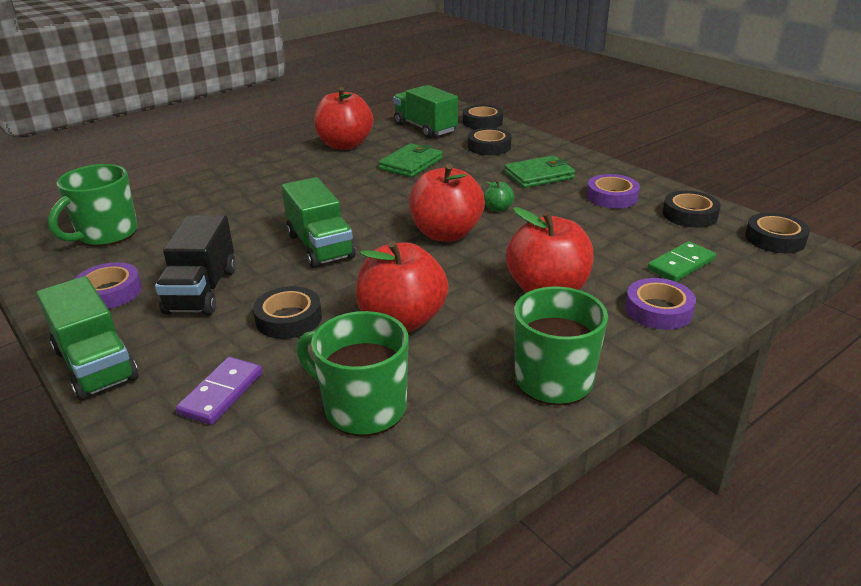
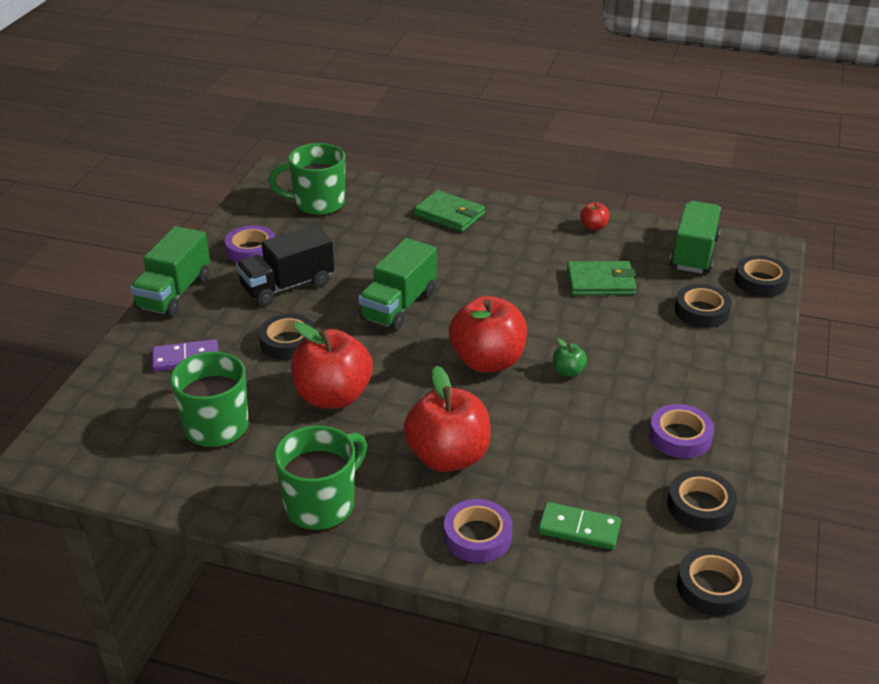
camera: 55 degrees right, 5 degrees up
(345, 145) = (593, 227): red apple -> red apple, size x0.44
(539, 175) = (672, 370): green wallet -> green wallet (449, 214)

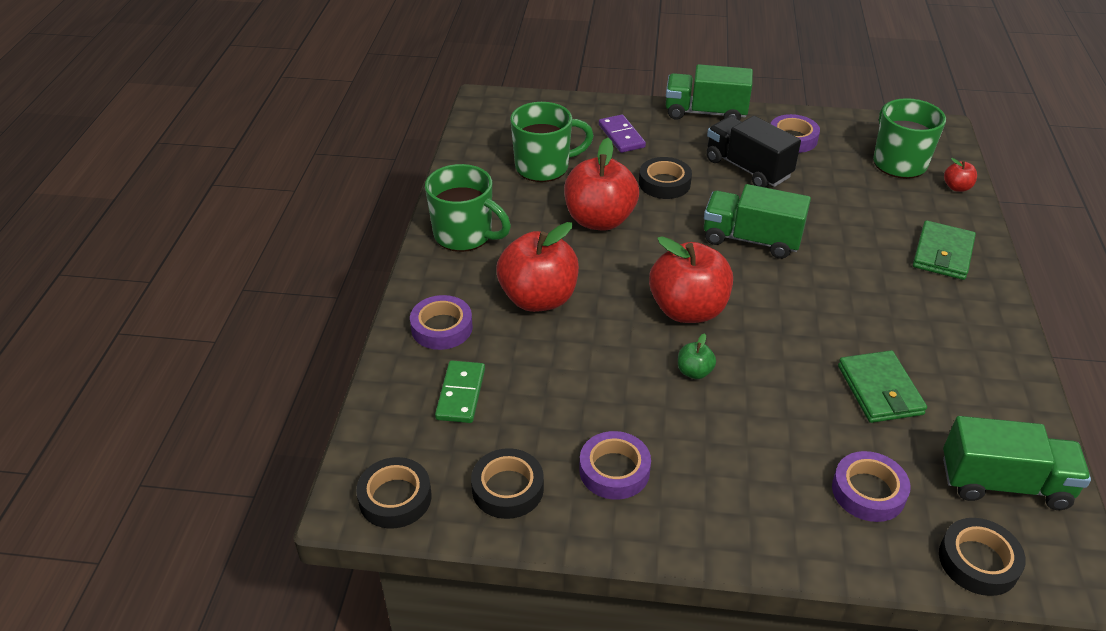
camera: 80 degrees right, 5 degrees up
(593, 227) = (1001, 377): red apple -> red apple (957, 187)
(701, 311) = (868, 491): black tape -> purple tape

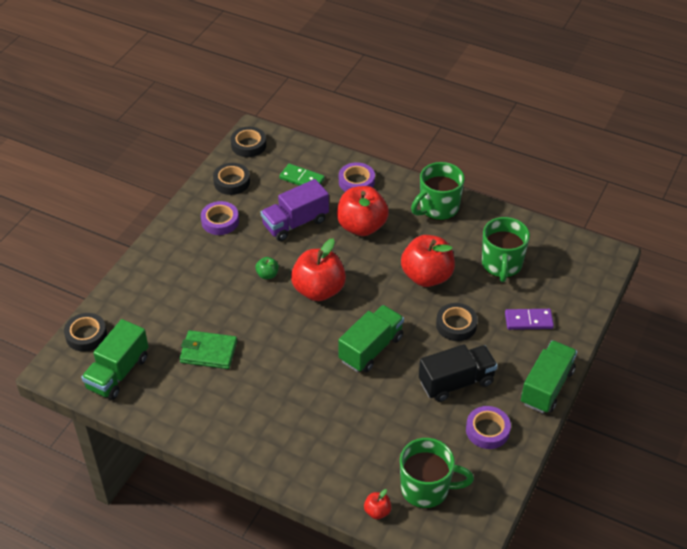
camera: 110 degrees right, 5 degrees up
(568, 372) = (295, 223): none -> purple truck
(868, 491) = (149, 312): purple tape -> none
(942, 254) = (306, 454): green wallet -> none

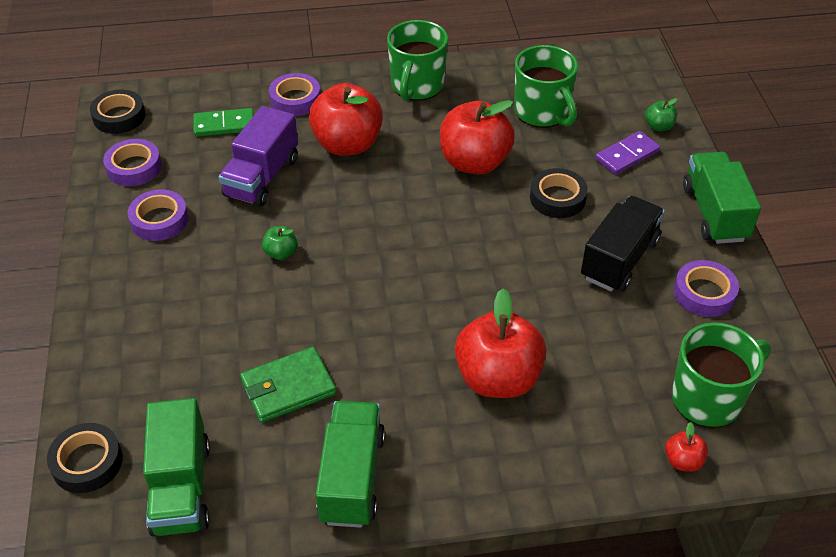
camera: 35 degrees left, 0 degrees up
(231, 182) = (134, 167): black tape -> purple tape
(318, 290) = (363, 239): red apple -> red apple (498, 378)
(371, 349) = (489, 274): green truck -> green truck (352, 478)
(570, 312) = (659, 126): none -> green apple

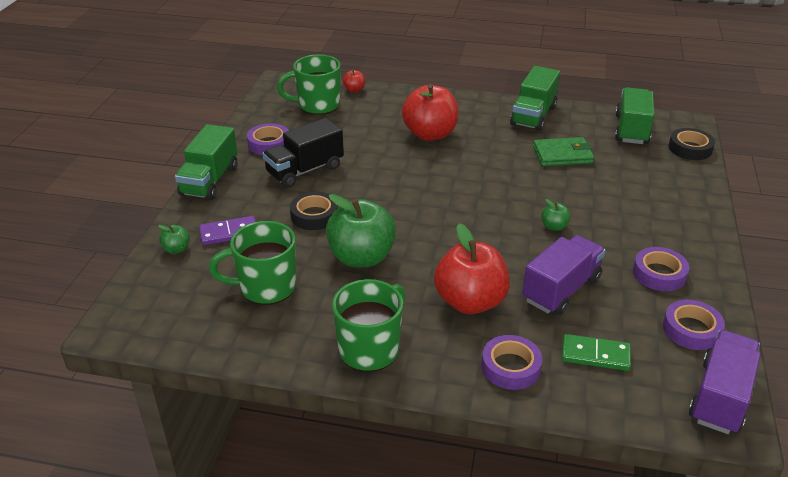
camera: 160 degrees left, 10 degrees down
(119, 116) = (720, 397): black tape -> purple truck
(474, 162) = (361, 257): red apple -> green apple
(542, 113) = (266, 287): green mug -> green mug turned 90 degrees counterclockwise

